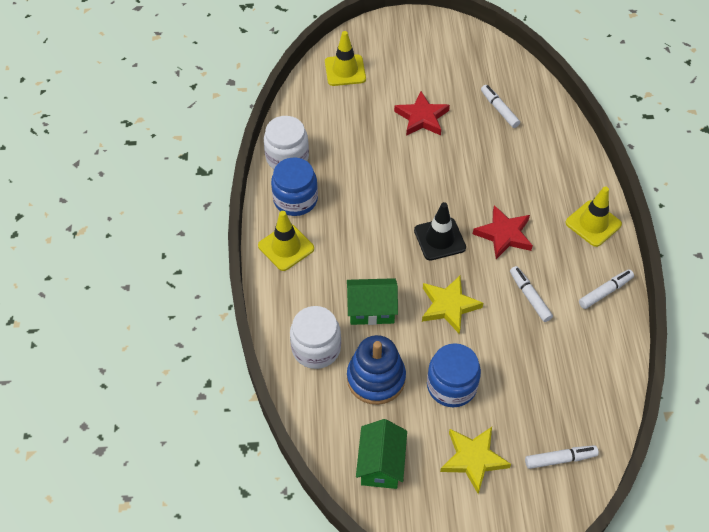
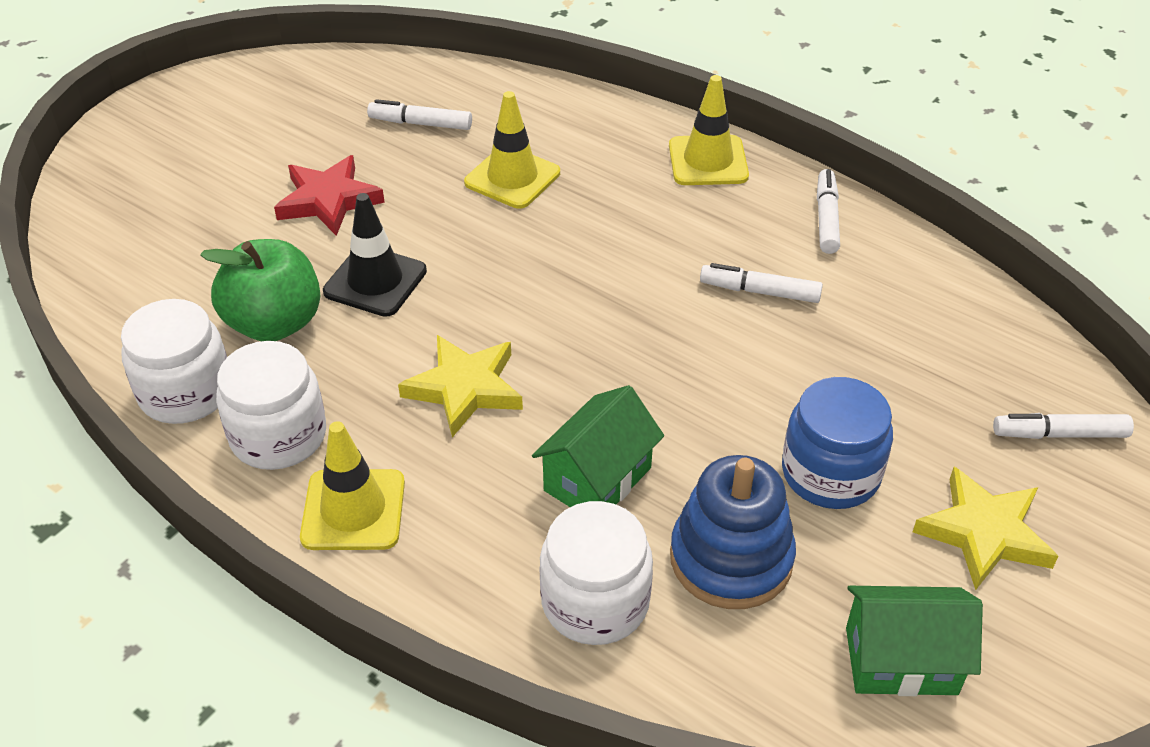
camera: 50 degrees left, 10 degrees down
(295, 199) = (278, 436): blue jar -> white jar
(343, 155) = (274, 323): none -> green apple
(345, 70) = (128, 221): yellow traffic cone -> yellow traffic cone (512, 178)
(381, 464) = (901, 660): green house -> green house turned 45 degrees counterclockwise
(439, 239) = (559, 318): black traffic cone -> black traffic cone (375, 281)
(449, 306) = (686, 384): yellow star -> yellow star (464, 388)
(504, 234) = (629, 250): red star -> none
(560, 459) = (1060, 434): white marker -> white marker turned 120 degrees counterclockwise

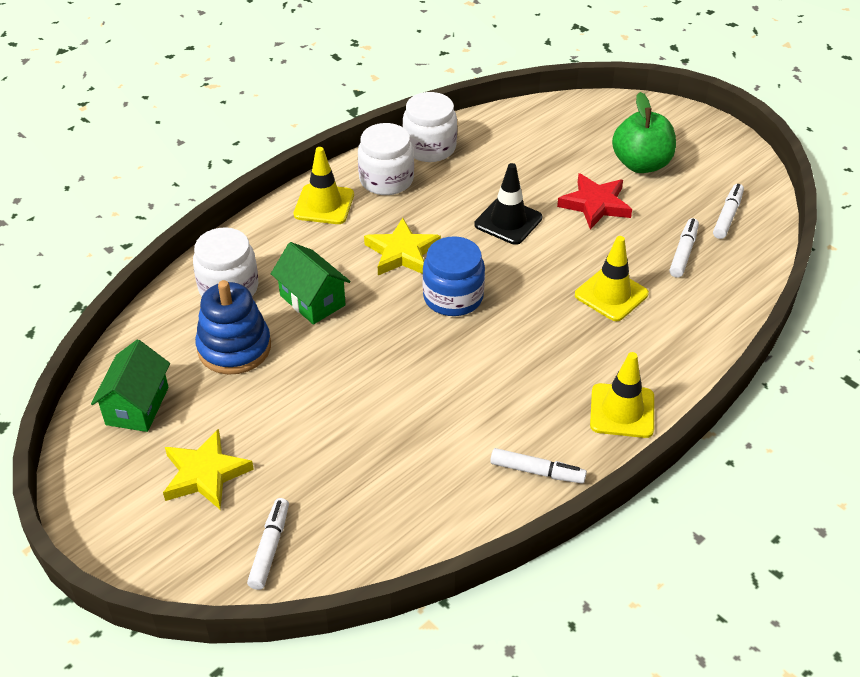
camera: 100 degrees right, 0 degrees up
(274, 323) = (478, 179): green apple -> green apple (641, 164)
(760, 292) = (458, 410): white marker -> white marker (727, 216)
(830, 473) = (280, 408): blue jar -> blue jar (453, 297)

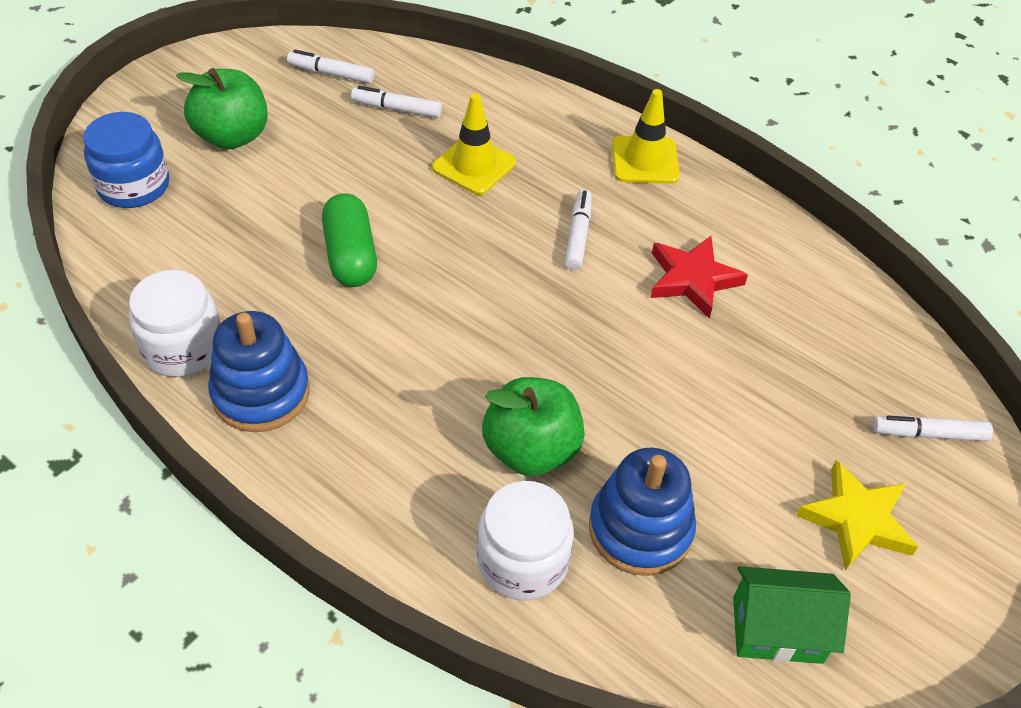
camera: 100 degrees left, 5 degrees up
(312, 300) = (531, 450): green house -> green apple
(324, 204) = (322, 465): yellow traffic cone -> none
(386, 180) = (261, 393): white jar -> blue stacking toy
(402, 252) = (422, 360): yellow star -> none
(453, 297) = (500, 301): blue jar -> blue jar (134, 186)
(508, 221) = (350, 255): black traffic cone -> green capsule
(537, 471) = (744, 221): white marker -> white marker (578, 235)
(595, 204) = (313, 176): red star -> red star (692, 279)

